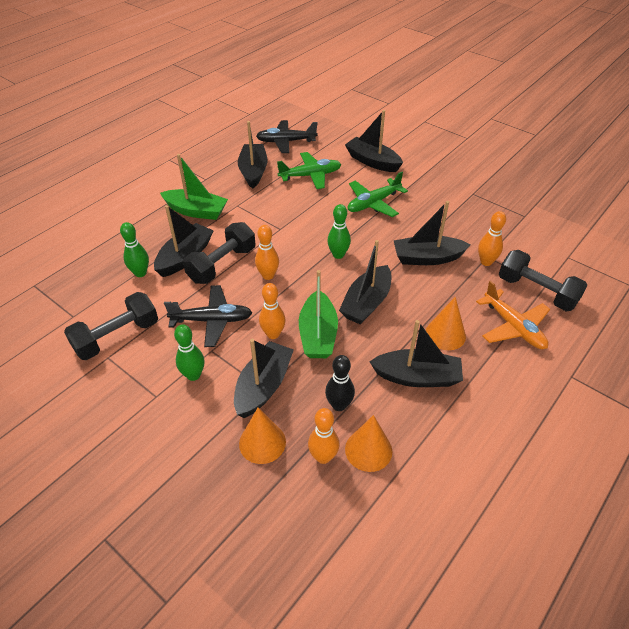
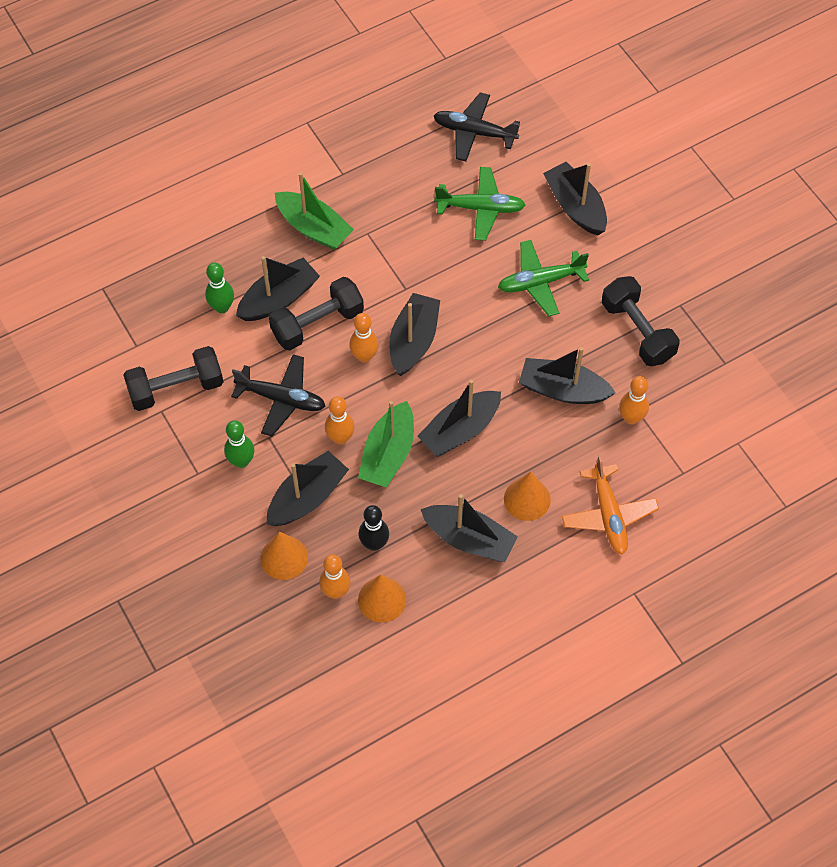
camera: 20 degrees right, 15 degrees up
(253, 171) = (409, 178): black boat -> black boat (413, 341)
(338, 255) = (458, 351): green bowling pin -> none
(536, 292) = (665, 479): black dumbbell -> black dumbbell (637, 331)

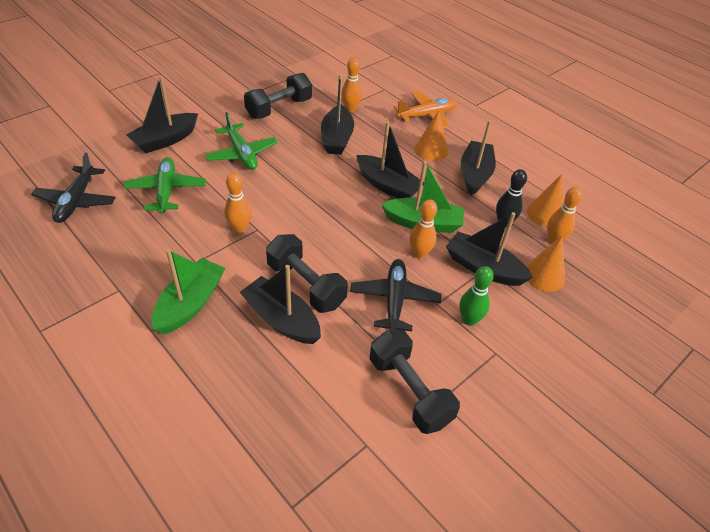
camera: 105 degrees left, 15 degrees down
(222, 307) = (300, 368): green bowling pin -> none
(364, 356) = (334, 248): orange bowling pin -> orange bowling pin (239, 228)
(413, 341) = (311, 219): black boat -> none

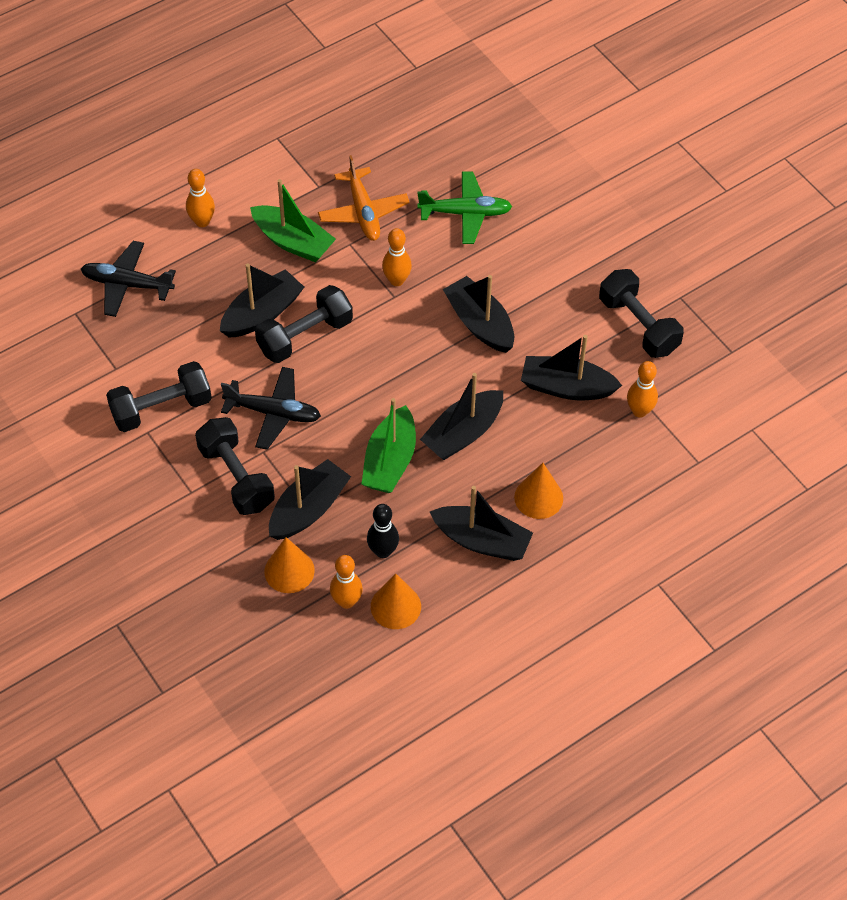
camera: 100 degrees right, 10 degrees up
(76, 201) = (452, 139): black plane -> black plane (127, 284)
(165, 140) = (563, 206): black boat -> black boat (480, 323)
(241, 154) = (533, 283): green plane -> none
(419, 254) = (338, 448): orange bowling pin -> orange bowling pin (202, 221)
(427, 115) = (625, 508): orange plane -> orange plane (363, 212)
(469, 320) = (236, 477): green bowling pin -> black dumbbell

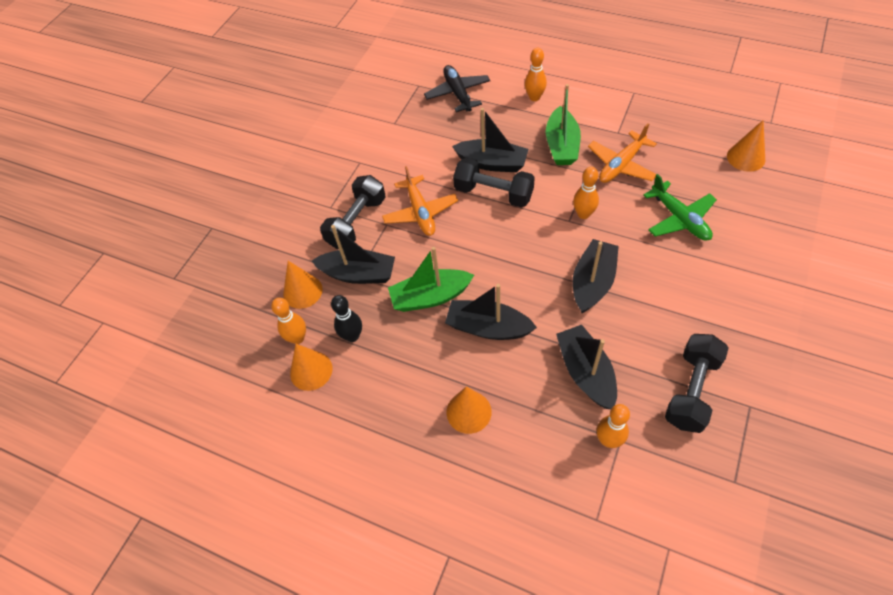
camera: 65 degrees right, 0 degrees up
(161, 408) = (381, 159): black dumbbell -> none
(273, 413) = (420, 212): black plane -> orange plane
(440, 116) = (746, 157): none -> orange cone
(482, 541) = (402, 394): black boat -> none

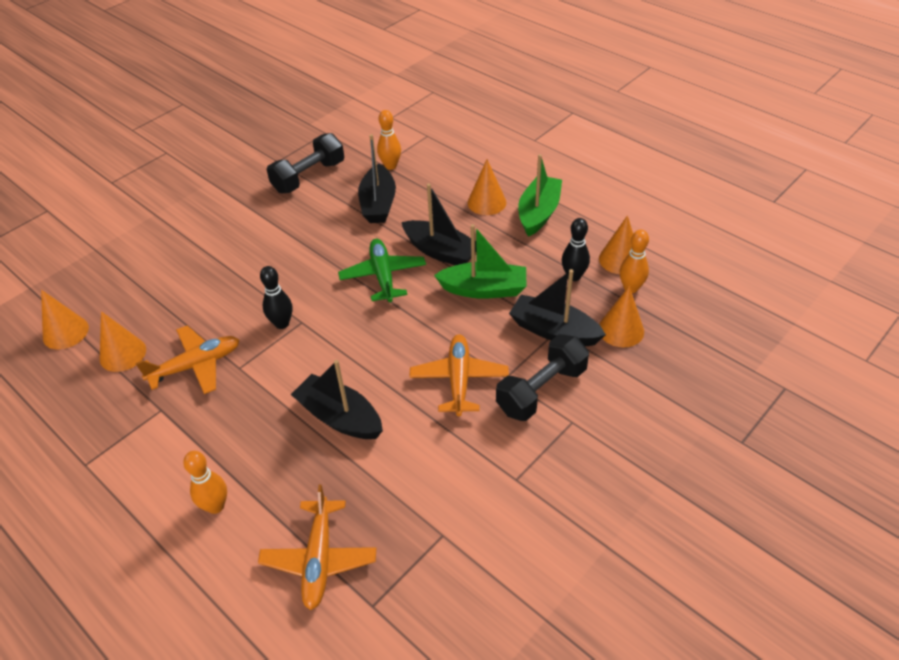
camera: 165 degrees left, 10 degrees down
(457, 93) = (319, 559): black plane -> orange plane
(493, 193) = (361, 376): black dumbbell -> none
(561, 145) = (240, 414): green boat -> green boat (539, 213)
(583, 214) = (282, 323): orange bowling pin -> black bowling pin
(592, 282) = (323, 261): black boat -> none
(679, 219) = (195, 292): green plane -> green plane (383, 276)
(684, 156) = (123, 354): none -> orange cone

